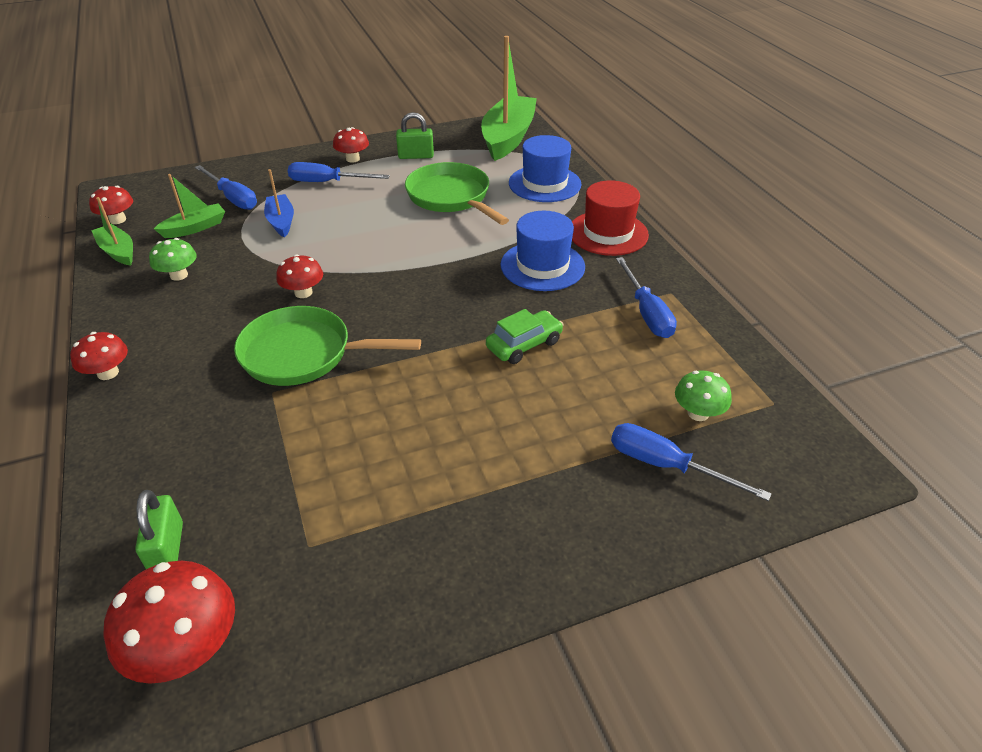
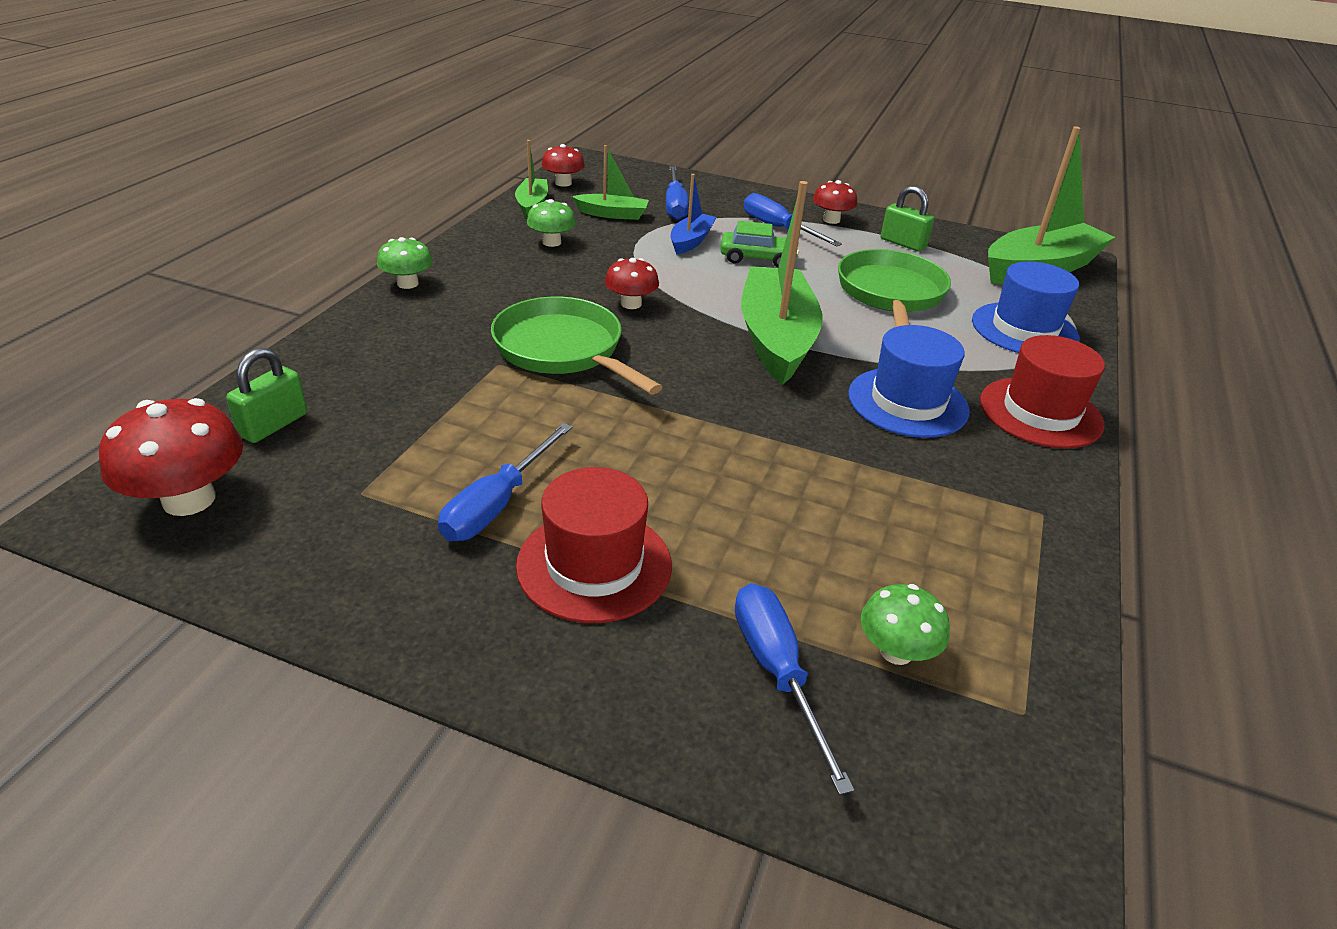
camera: 40 degrees right, 5 degrees down
(108, 373) = (407, 283): red mushroom -> green mushroom
(425, 266) = (776, 339): none -> green boat
(511, 479) = (594, 565): none -> red hat
(524, 344) = (780, 460): green car -> green car (757, 258)
(646, 313) = (977, 514): blue screwdriver -> blue screwdriver (497, 504)

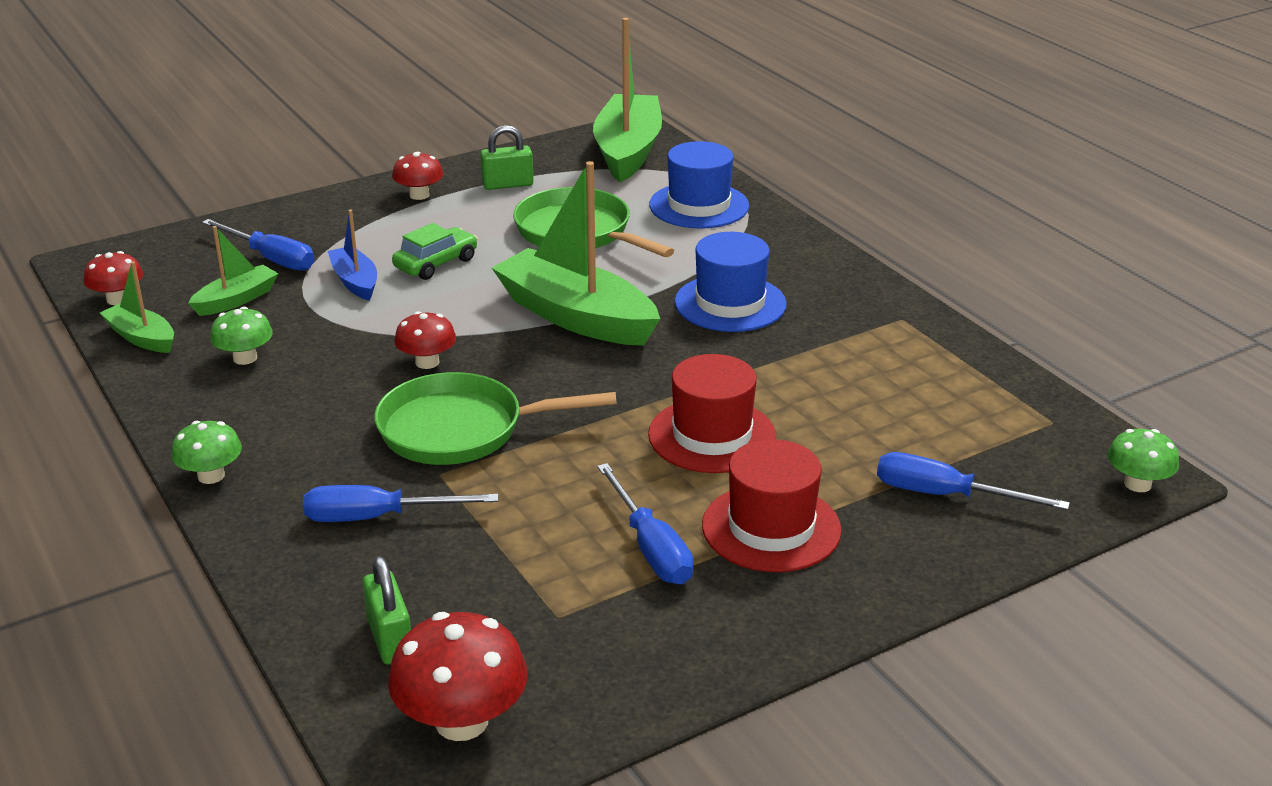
camera: 50 degrees left, 5 degrees down
(778, 228) = (397, 228): blue screwdriver -> blue screwdriver (378, 517)
(896, 651) = (968, 441): green mushroom -> green mushroom (1137, 484)
(1040, 412) = (802, 258): red hat -> red hat (712, 436)

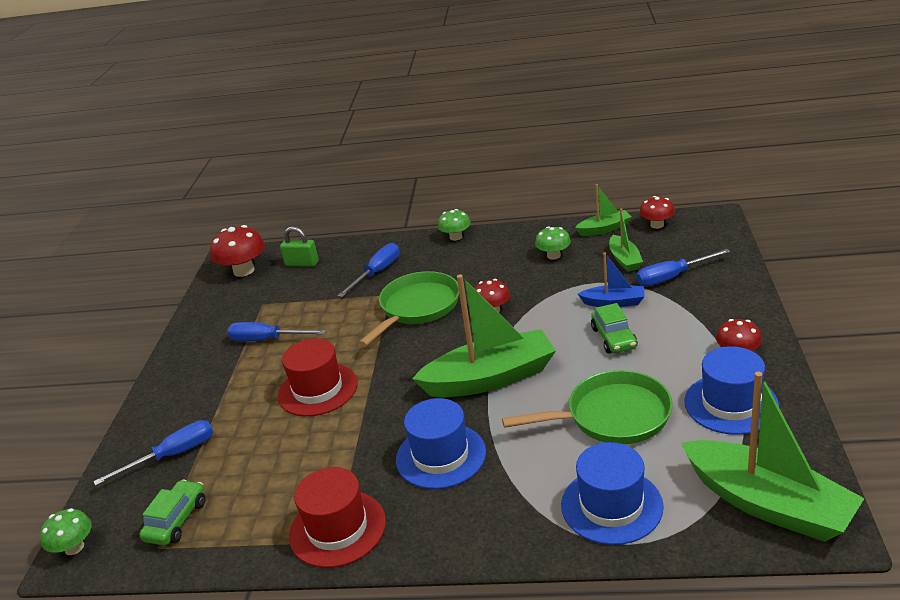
camera: 130 degrees right, 0 degrees up
(507, 185) = (731, 404): green padlock -> blue hat
(771, 528) = (232, 381): red hat -> red hat (337, 528)
(1011, 430) = (176, 520): none -> green car

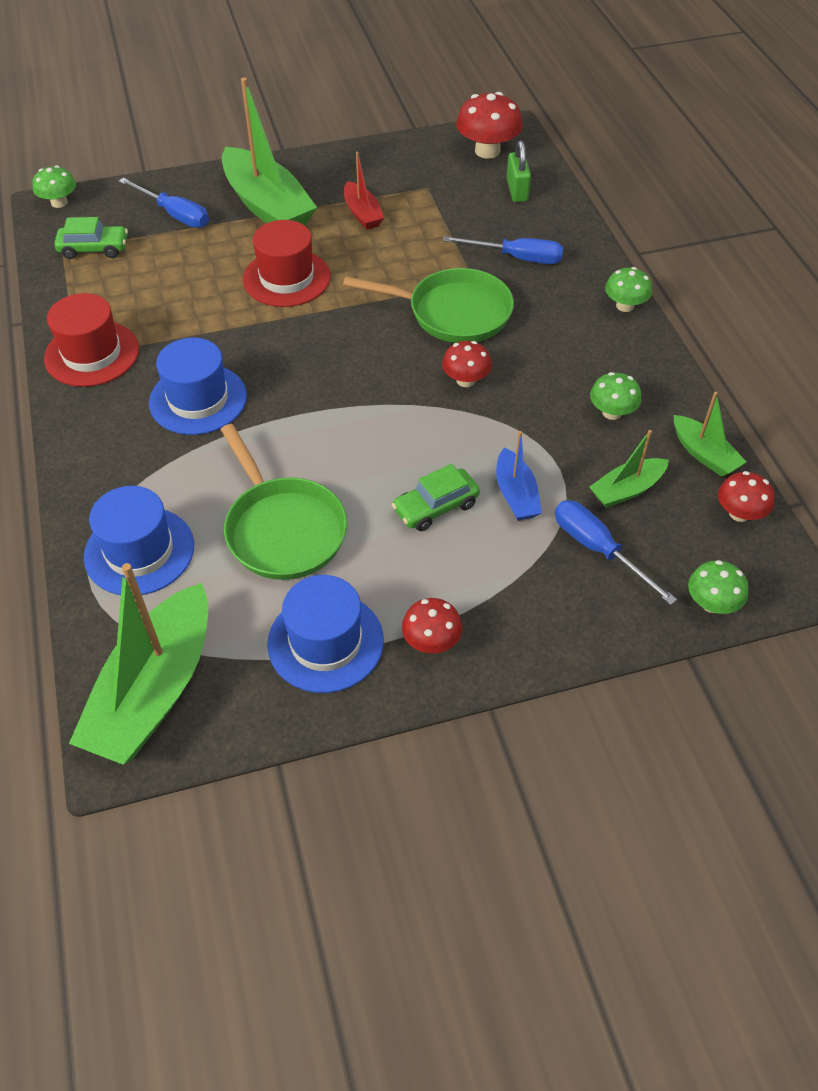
camera: 65 degrees right, 20 degrees up
(267, 340) = (362, 213): blue screwdriver -> red boat
(490, 378) = (331, 408): green boat -> green boat (267, 206)
(725, 244) = (711, 603): none -> green mushroom

